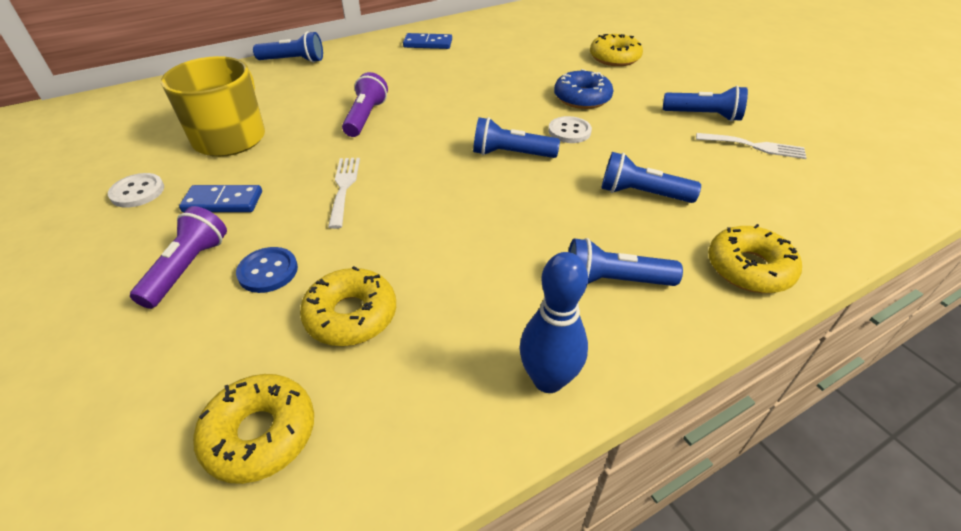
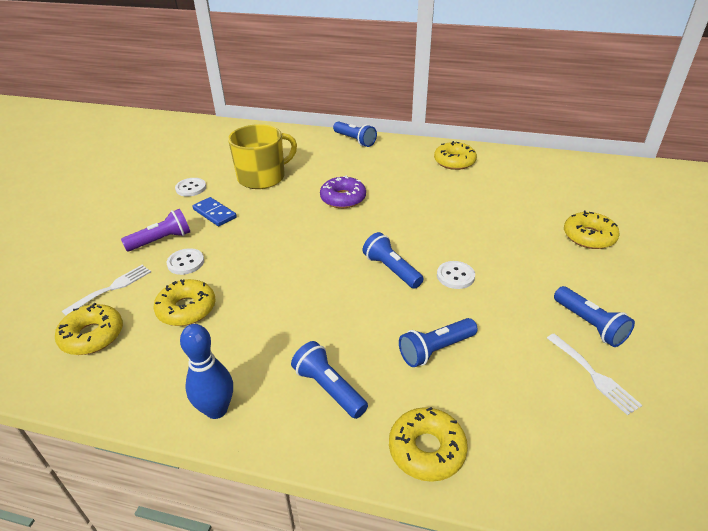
camera: 45 degrees right, 5 degrees down
(268, 271) = (186, 262): blue button -> white button
(344, 187) = (274, 237): white fork -> white fork (112, 288)
(366, 117) = (343, 198): purple flashlight -> purple donut
(428, 43) = (454, 161): blue domino -> yellow donut
(582, 98) = (505, 256): blue donut -> none
(642, 194) = (435, 350): blue flashlight -> blue flashlight turned 90 degrees counterclockwise

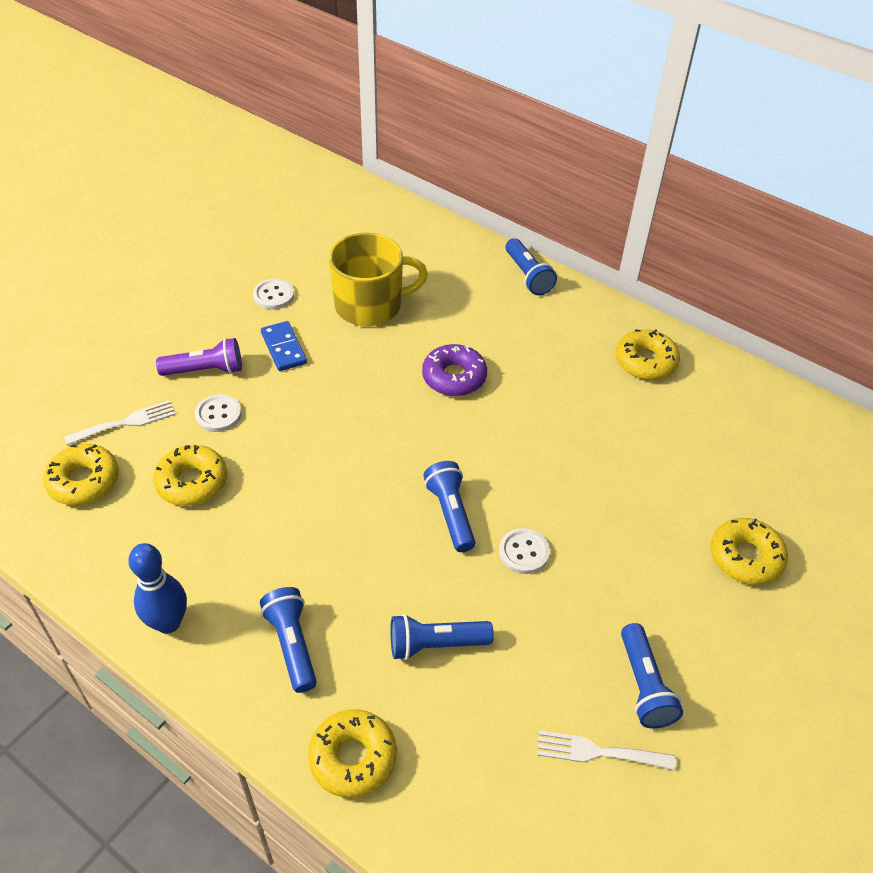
camera: 20 degrees right, 10 degrees up
(594, 375) = (598, 752): white fork -> white fork turned 105 degrees clockwise

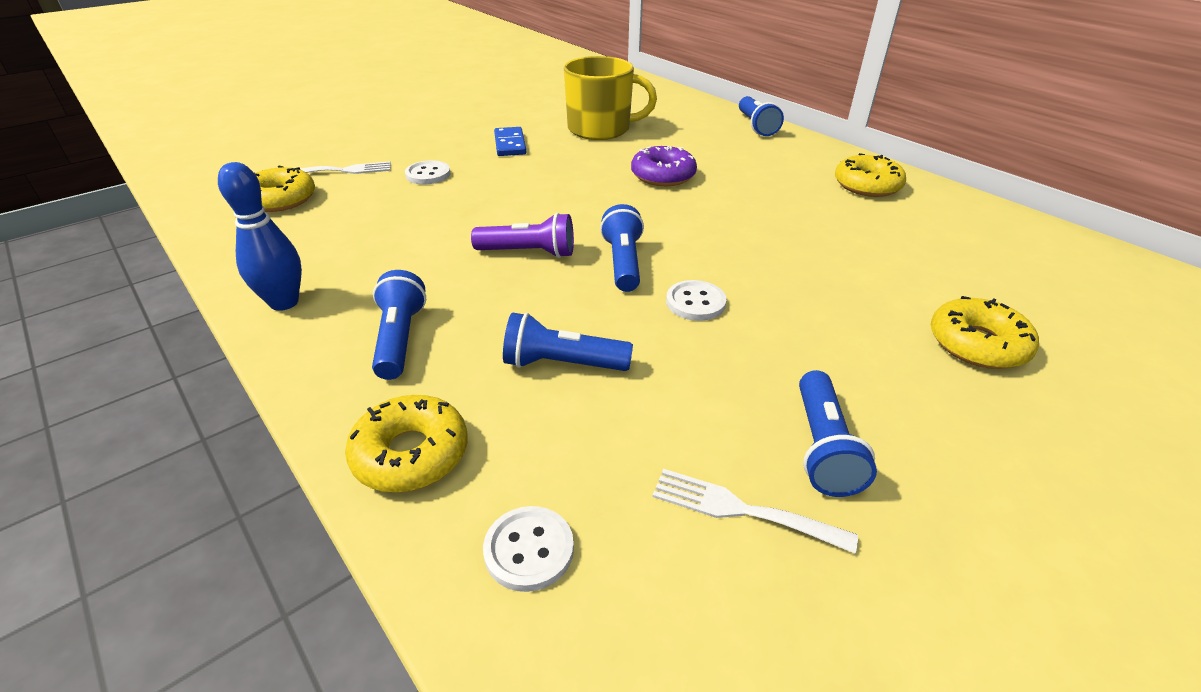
camera: 15 degrees right, 10 degrees down
(192, 482) = (376, 211): yellow donut -> none
(205, 370) = (433, 149): purple flashlight -> purple flashlight (529, 253)
(273, 295) = (518, 117): white button -> white button (529, 550)

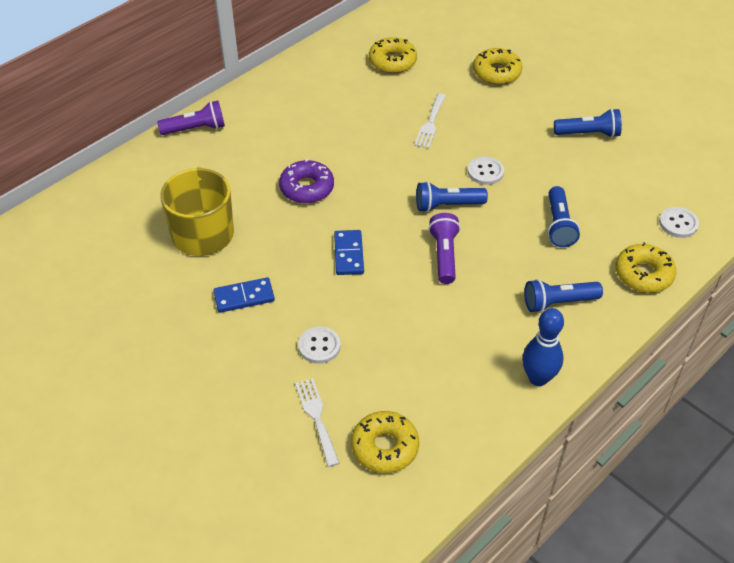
camera: 95 degrees left, 10 degrees up
(550, 194) = (349, 254): none -> blue domino
(741, 510) = (633, 161): white fork -> white fork (430, 123)
(756, 126) = (195, 129): blue flashlight -> purple flashlight
(867, 185) = (314, 82): yellow donut -> yellow donut (392, 61)

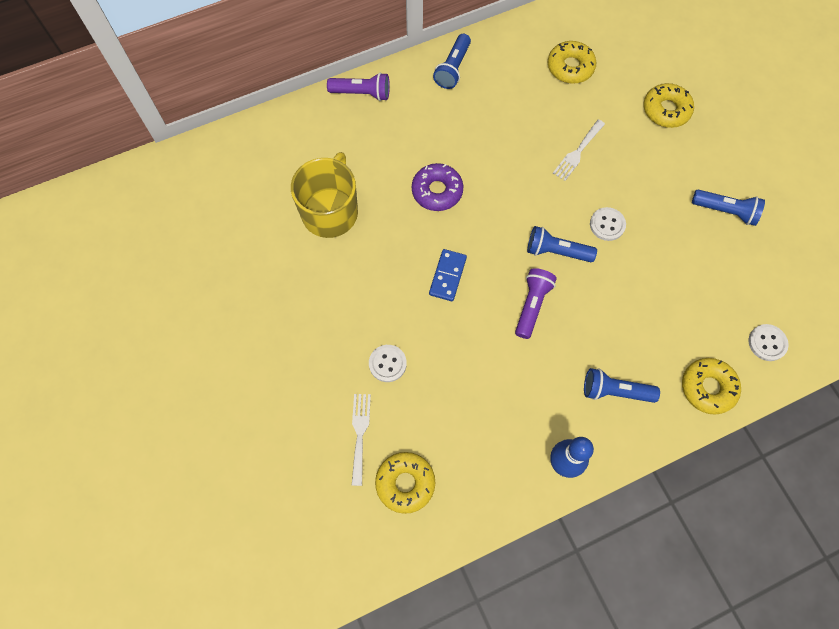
camera: 20 degrees right, 20 degrees up
(244, 297) = (342, 291): blue domino -> none
(559, 225) = (651, 307): blue flashlight -> blue flashlight (453, 68)

